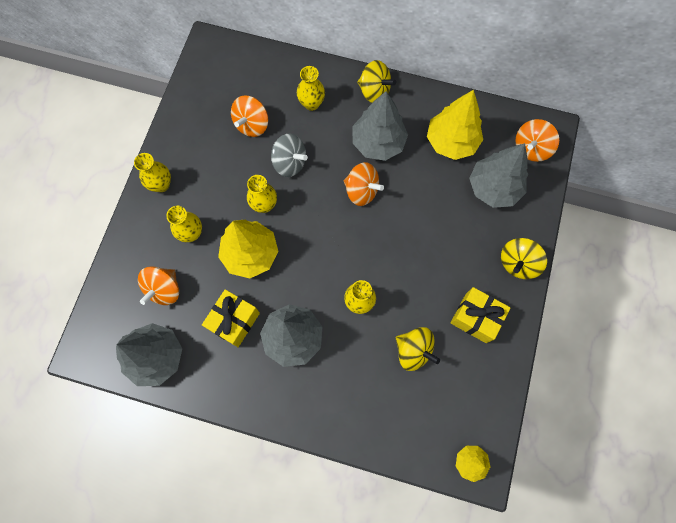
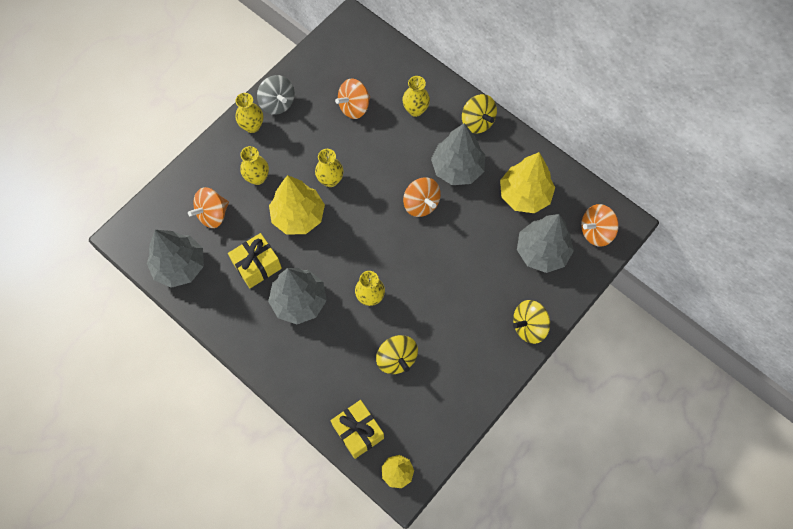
camera: 25 degrees right, 5 degrees down
(289, 163) = (370, 153): grey spinning top -> grey spinning top (277, 103)
(476, 318) = (466, 356): yellow gift -> yellow gift (358, 432)

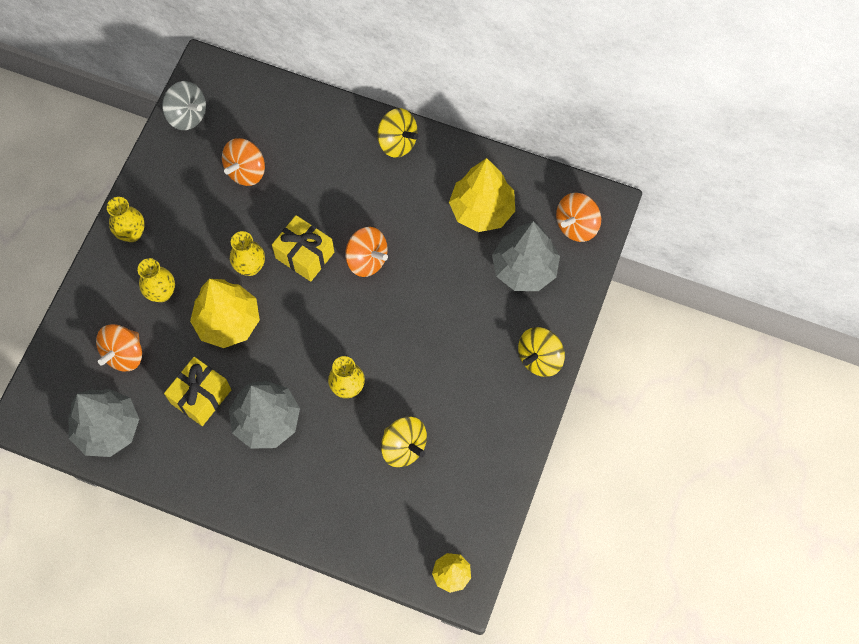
camera: 20 degrees left, 0 degrees up
(277, 103) = (152, 196): grey spinning top -> grey spinning top (187, 115)
(358, 432) = (390, 545): yellow gift -> yellow gift (305, 255)
(415, 110) = (320, 151): yellow vase -> none
(457, 168) = (394, 204): grey tree -> none

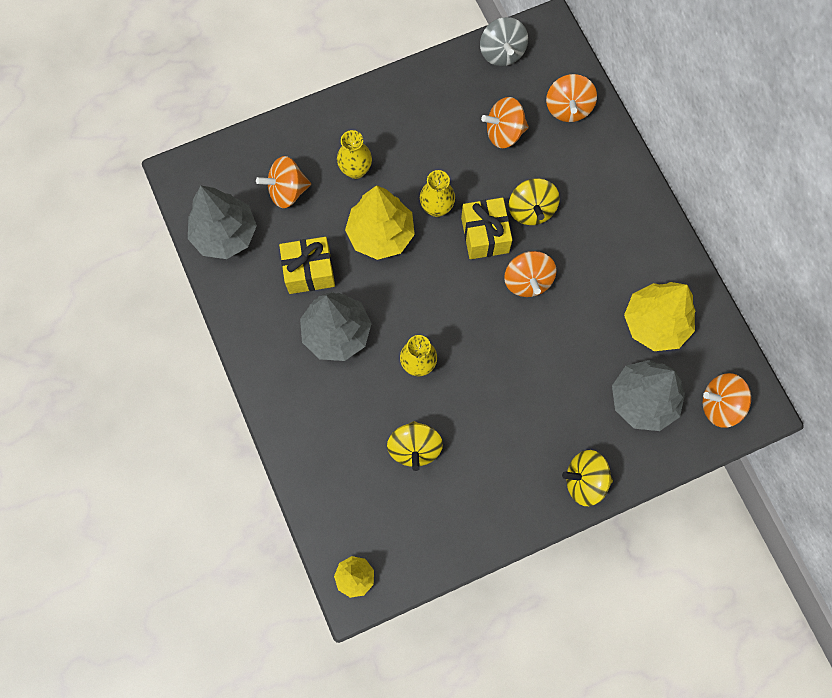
camera: 45 degrees right, 5 degrees up
(132, 233) = (377, 107): yellow vase -> none
(275, 114) = (568, 108): none -> orange spinning top
(397, 142) = (641, 211): yellow spinning top -> yellow spinning top (531, 210)

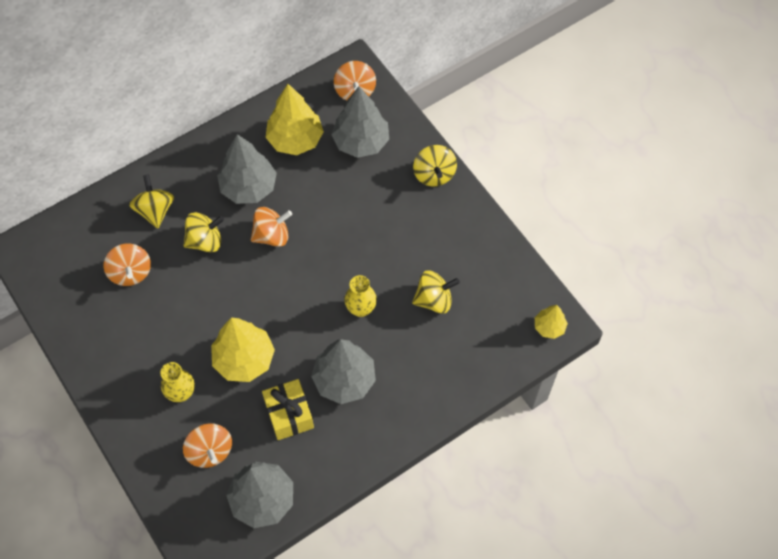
camera: 100 degrees left, 10 degrees down
(436, 208) = (212, 317): yellow vase -> none
(485, 235) = (234, 274): yellow gift -> none
(502, 53) = (47, 285): grey spinning top -> none
(568, 108) = (102, 224): orange spinning top -> none
(578, 162) = (155, 210): none -> yellow spinning top
(594, 263) = (249, 187): none -> grey tree

